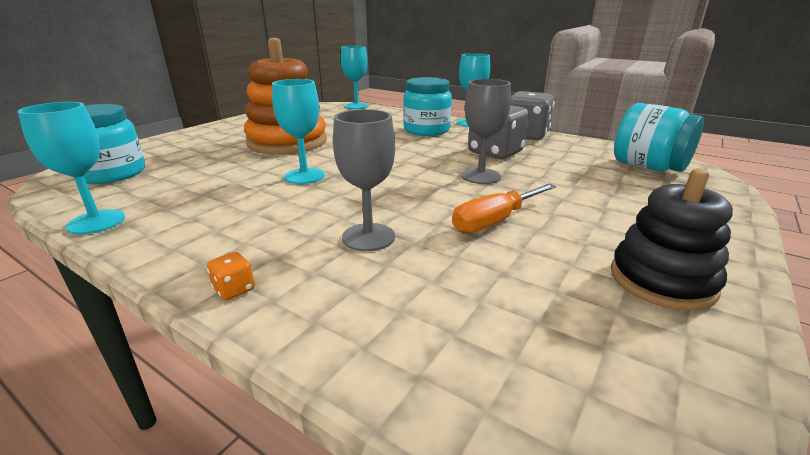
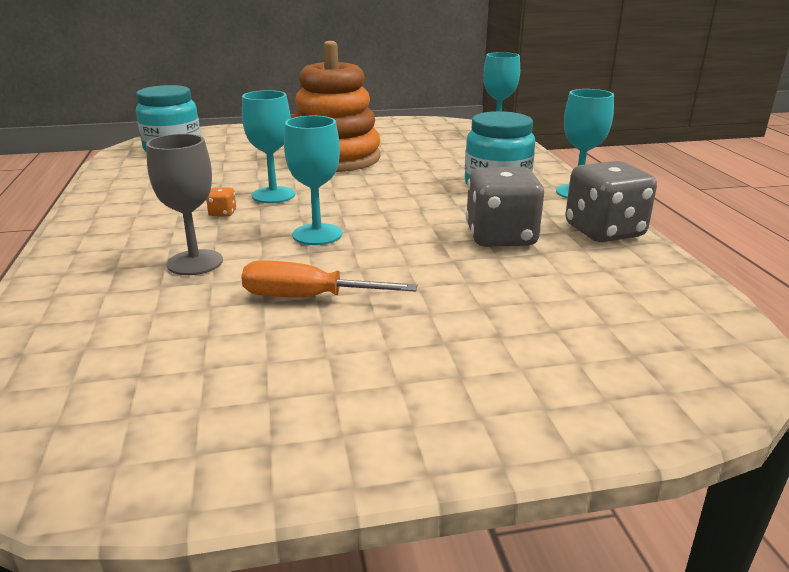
camera: 45 degrees right, 0 degrees up
(96, 222) = (99, 183): turquoise goblet -> turquoise goblet (317, 234)
(234, 289) = (63, 257): orange dice -> orange dice (222, 213)
(480, 176) = (412, 254): grey goblet -> none
(648, 167) = (659, 333): turquoise jar -> none
(662, 280) = (293, 417): black stacking toy -> none

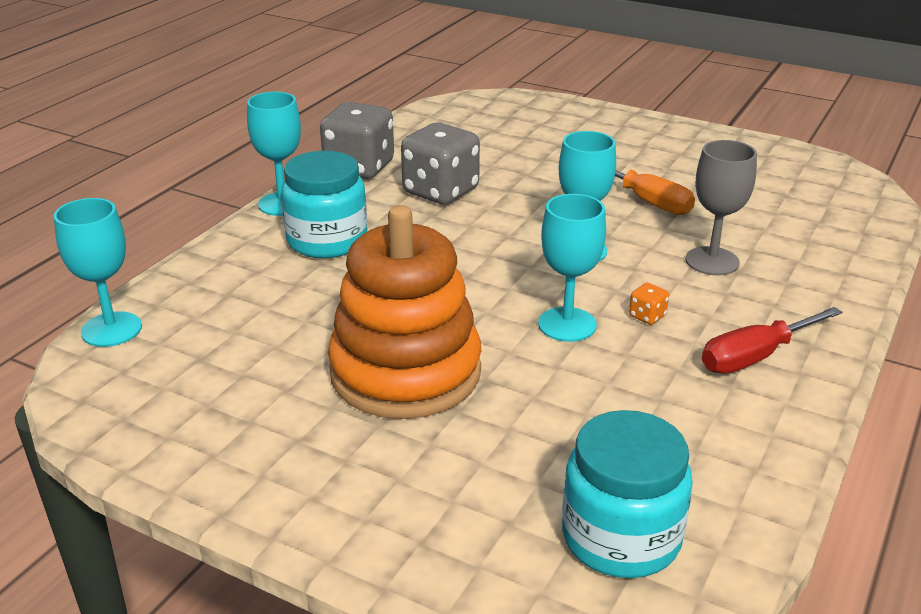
camera: 140 degrees left, 5 degrees up
(129, 215) = (755, 357): none -> red screwdriver

